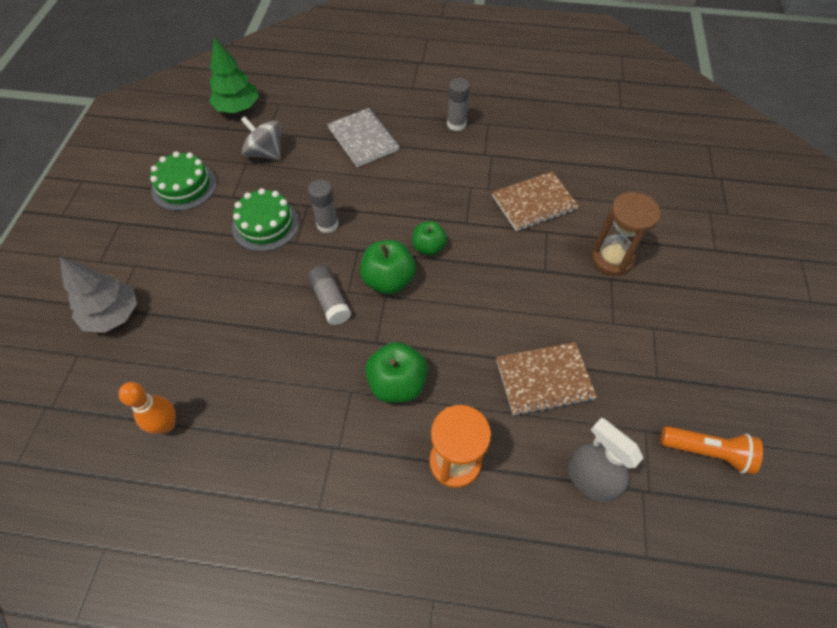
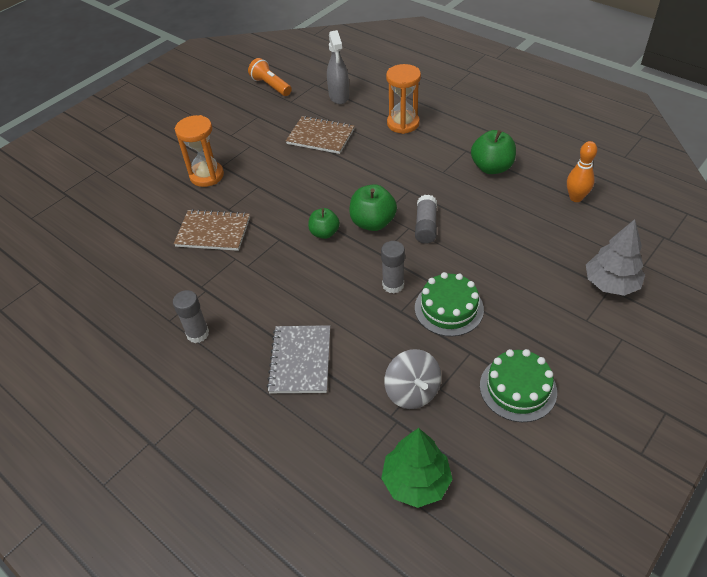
camera: 145 degrees left, 10 degrees down
(397, 383) = (410, 165): green apple -> green apple (491, 167)
(611, 258) = (207, 176): brown hourglass -> orange hourglass

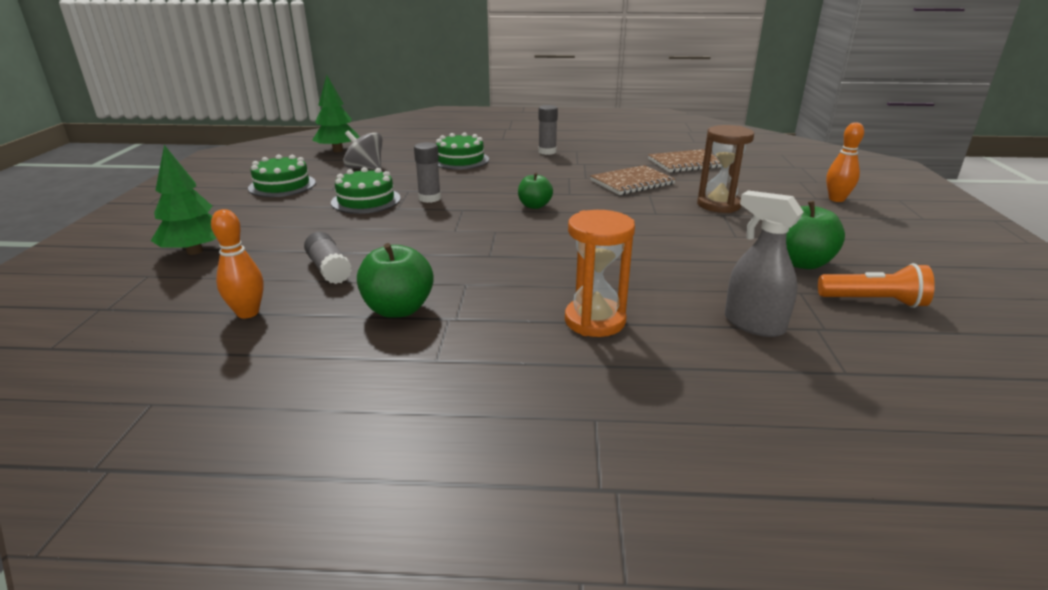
camera: 140 degrees right, 20 degrees down
(130, 148) = (836, 199): none -> orange bowling pin
(207, 176) = (718, 205): orange hourglass -> brown hourglass
(300, 360) = (460, 160): grey notebook -> green cake
(320, 136) = (677, 268): brown notebook -> brown notebook (686, 163)
(373, 223) = (497, 223): green apple -> green apple (801, 263)
(425, 226) = (437, 235): grey glue stick -> grey glue stick (329, 269)
(610, 284) = (195, 251): grey tree -> green tree

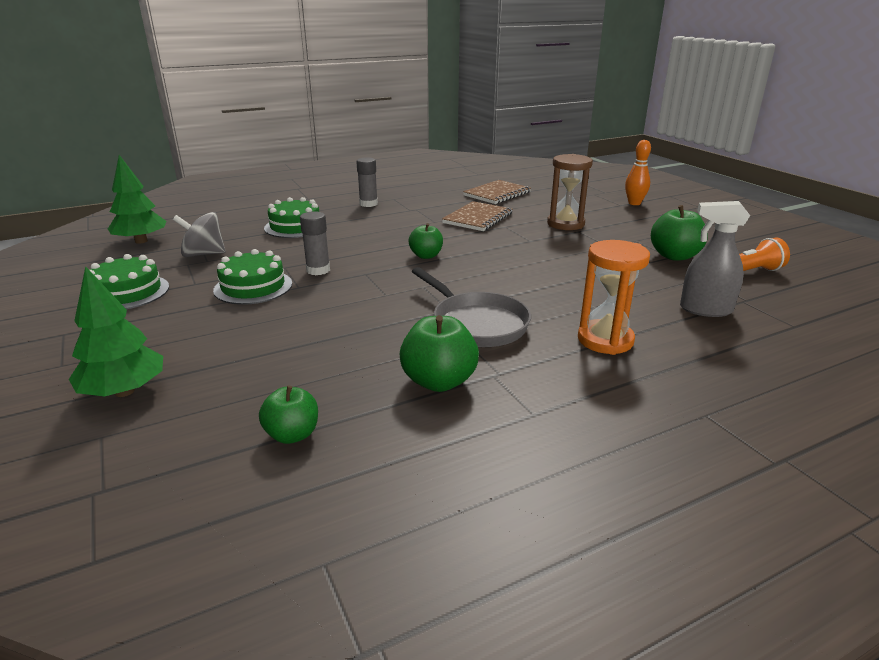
camera: 30 degrees left, 0 degrees up
(248, 313) = (292, 434): orange bowling pin -> green apple
(329, 269) = (316, 365): grey glue stick -> none
(495, 273) = (476, 324): none -> grey pan

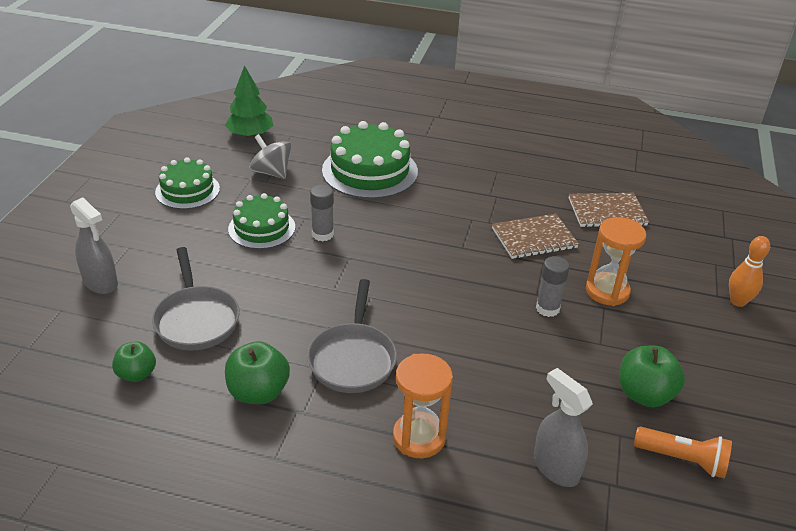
camera: 40 degrees right, 10 degrees up
(124, 391) = (100, 283): green tree -> grey spray bottle
(290, 366) = (196, 319): none -> grey pan
(295, 226) = (370, 171): green cake -> green cake, size x1.59
(368, 204) = (465, 168): grey glue stick -> grey glue stick (547, 308)
(426, 256) = (421, 263): green apple -> none
(565, 224) = (607, 291): brown hourglass -> orange hourglass

